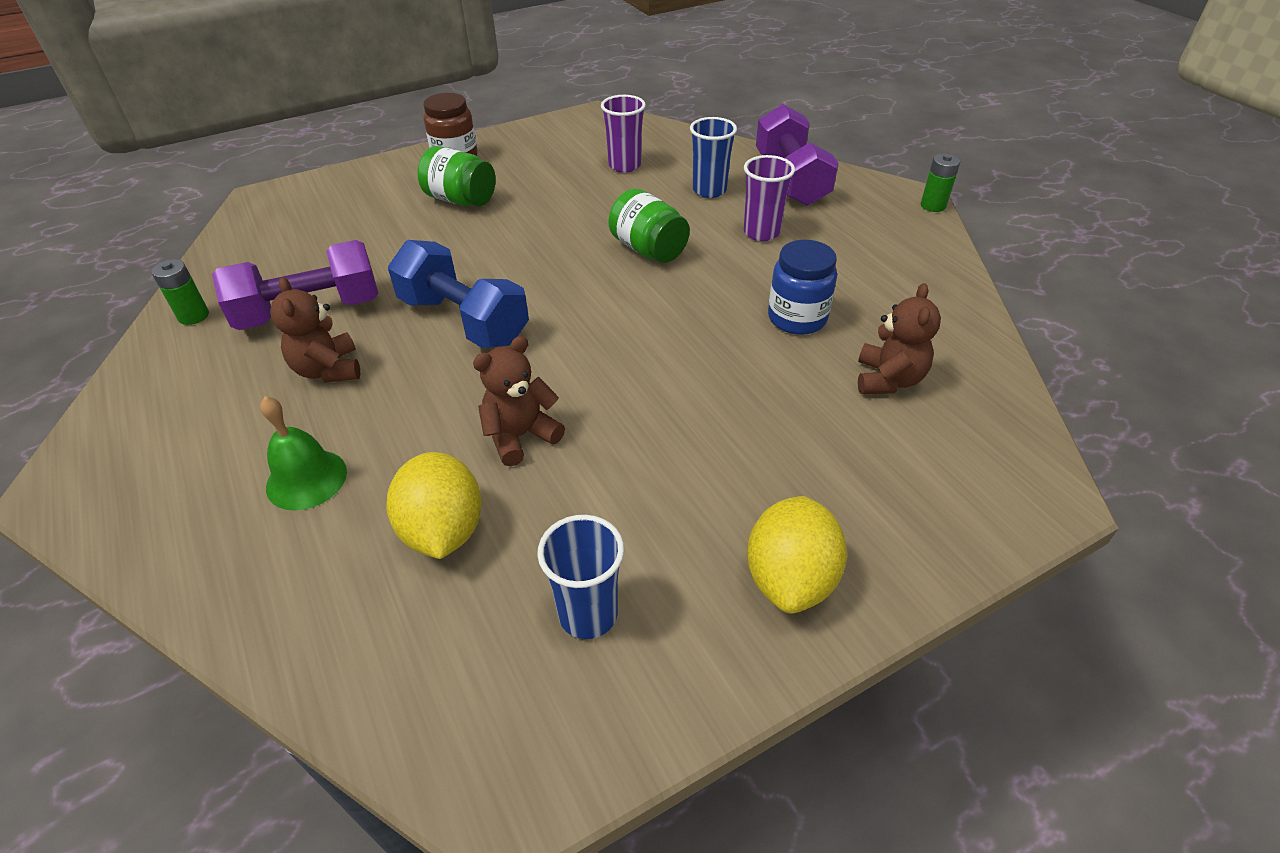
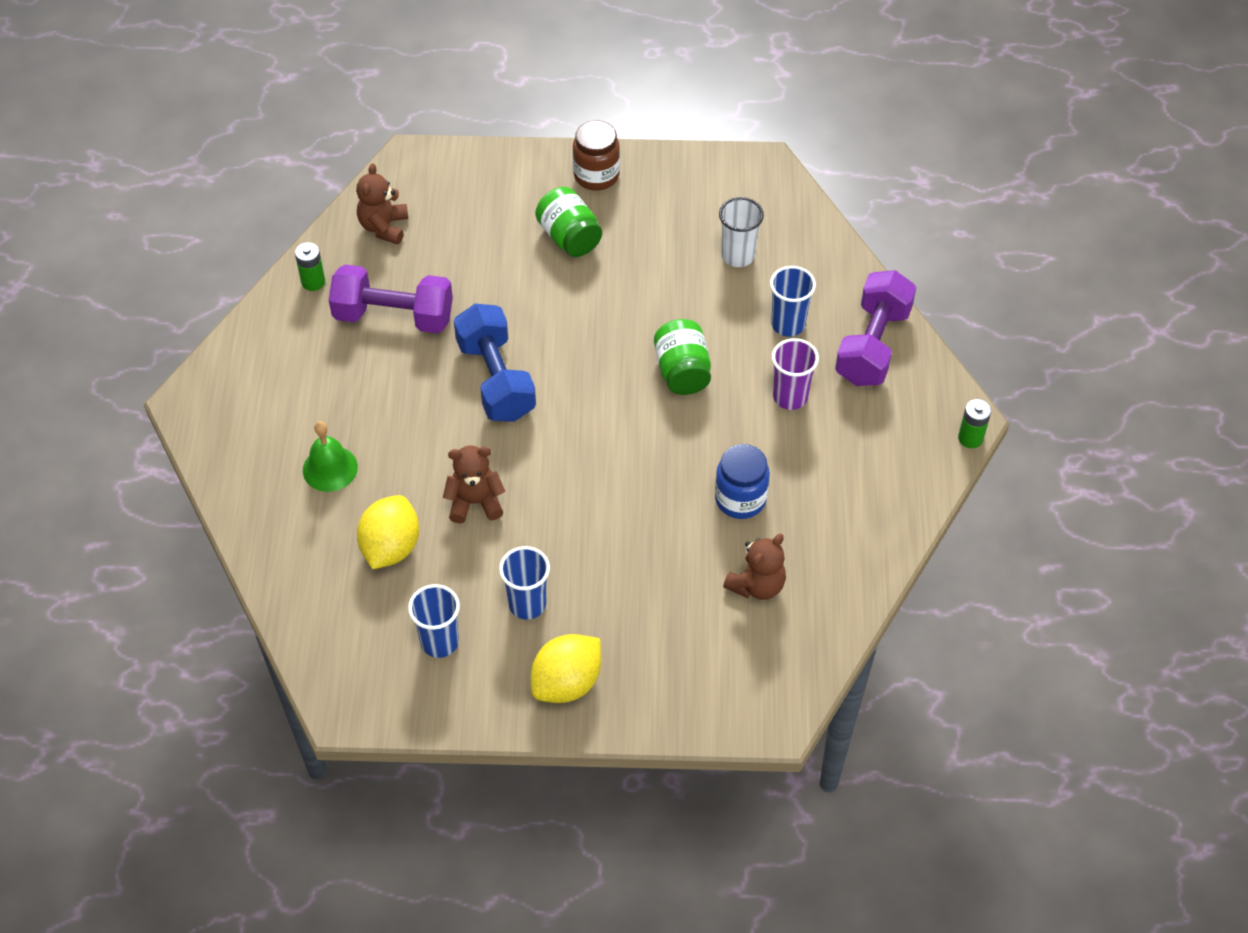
camera: 30 degrees right, 10 degrees up
(328, 370) = (381, 381): brown teddy bear -> brown teddy bear (384, 227)
(624, 165) = (738, 256): purple cup -> white cup
(666, 512) = (527, 604): none -> blue cup

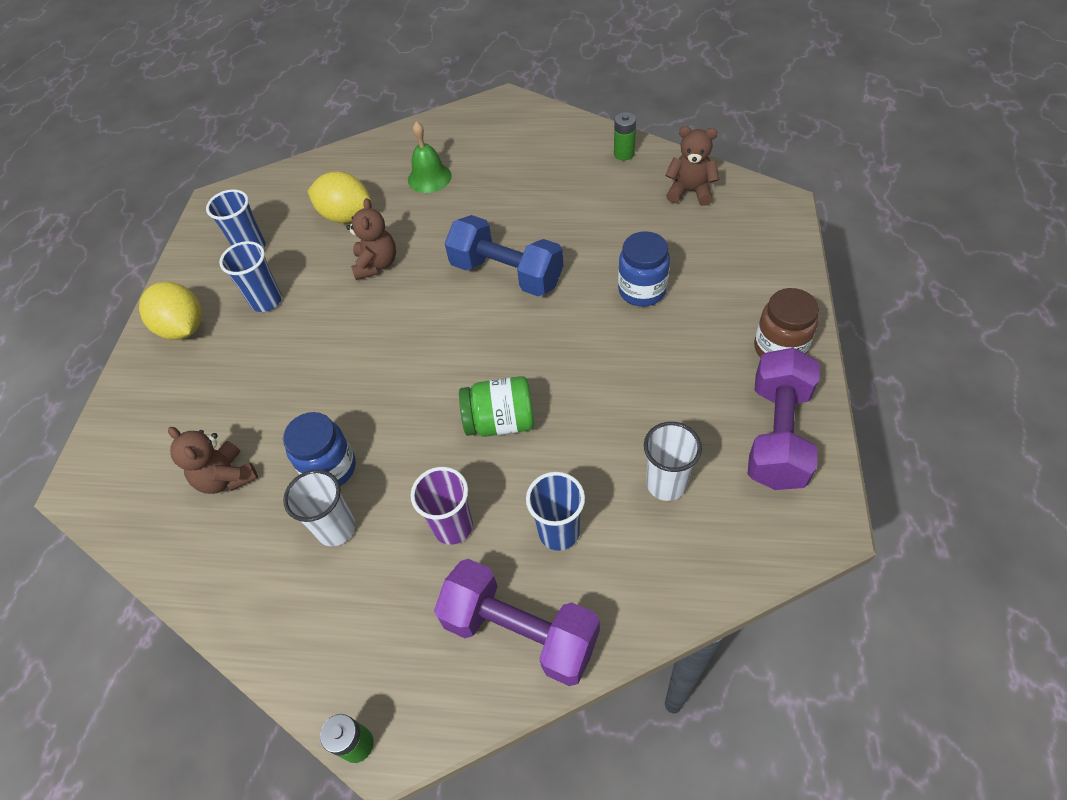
camera: 100 degrees right, 0 degrees up
(394, 316) = (584, 204): purple dumbbell -> purple dumbbell (777, 434)
(496, 379) = (507, 273): blue dumbbell -> blue dumbbell turned 45 degrees clockwise
(524, 268) = (642, 290): none -> blue jar
(569, 237) = (686, 325): green jar -> none
(800, 483) = (336, 528): none -> white cup

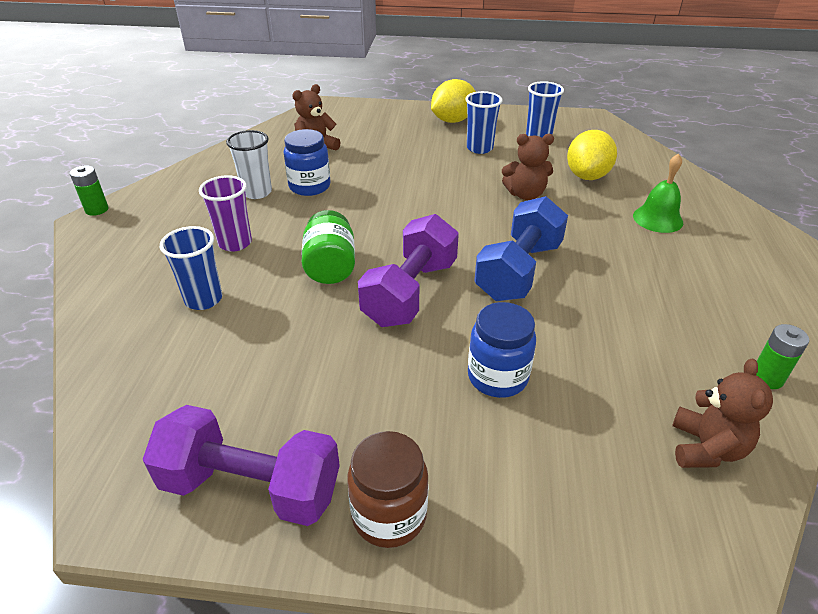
camera: 85 degrees right, 15 degrees down
(520, 632) = (128, 277): purple dumbbell -> purple dumbbell (410, 292)
(666, 484) = (223, 375): white cup -> none

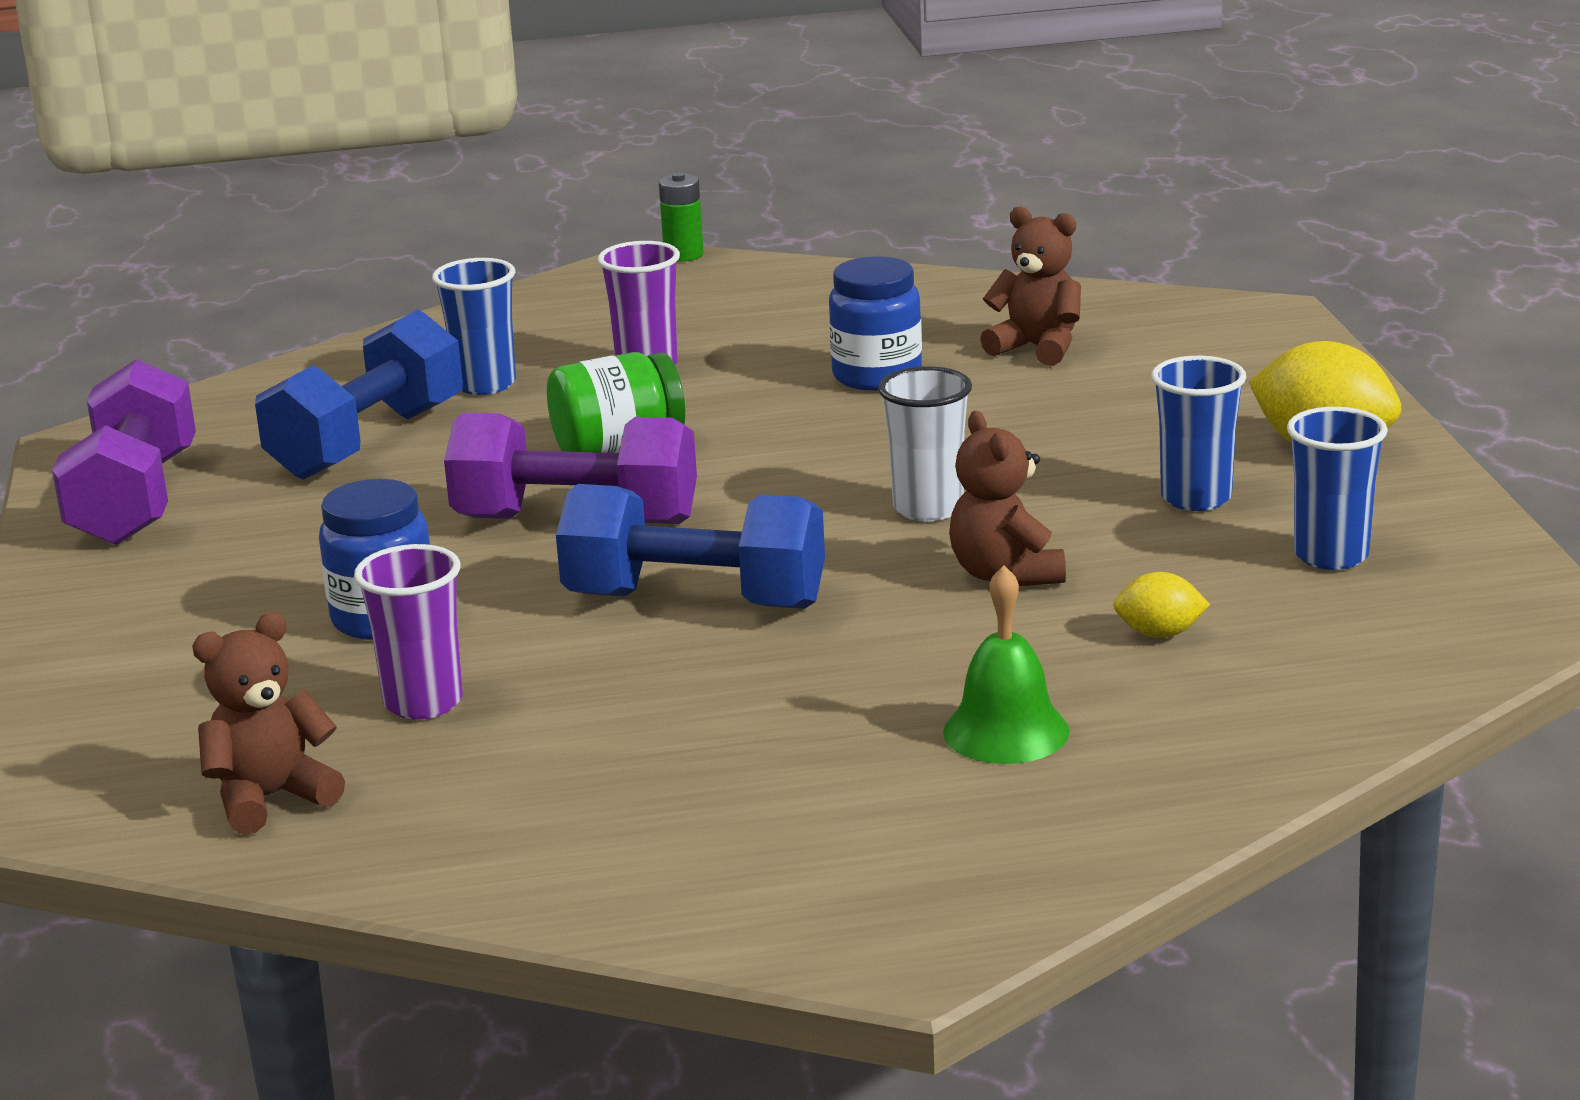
camera: 75 degrees right, 15 degrees down
(247, 356) = (368, 442): none -> blue dumbbell
(257, 192) = (822, 342): white cup -> white cup (928, 508)
(389, 515) = (104, 586): brown jar -> none
(587, 176) = (1159, 634): yellow lemon -> yellow lemon, size x0.52
(602, 373) = (423, 703): none -> purple cup
(706, 448) = (270, 798): brown teddy bear -> brown teddy bear turned 150 degrees clockwise
(767, 378) = (465, 858): green battery -> none

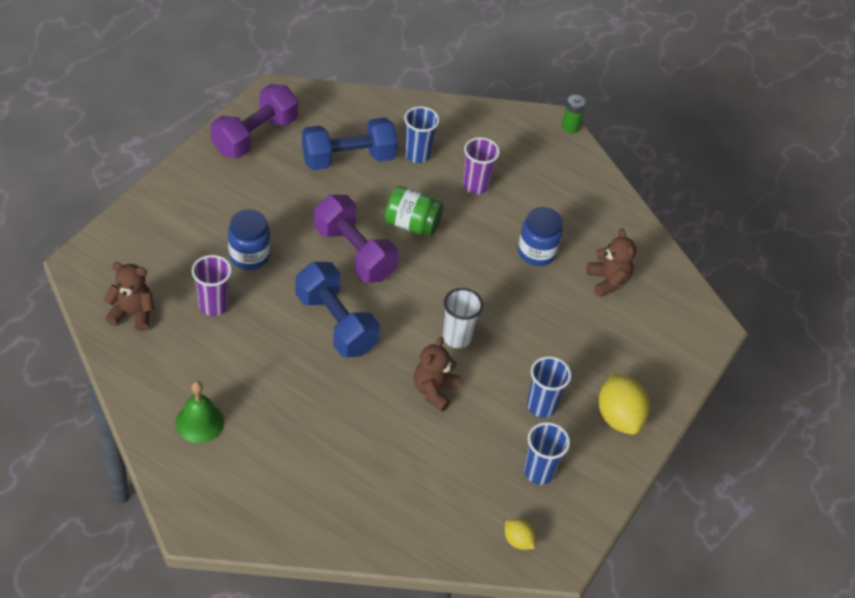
camera: 35 degrees right, 25 degrees up
(1006, 731) = (336, 462): green bell -> green bell (199, 422)
(1159, 634) = (436, 460): yellow lemon -> yellow lemon (518, 541)

